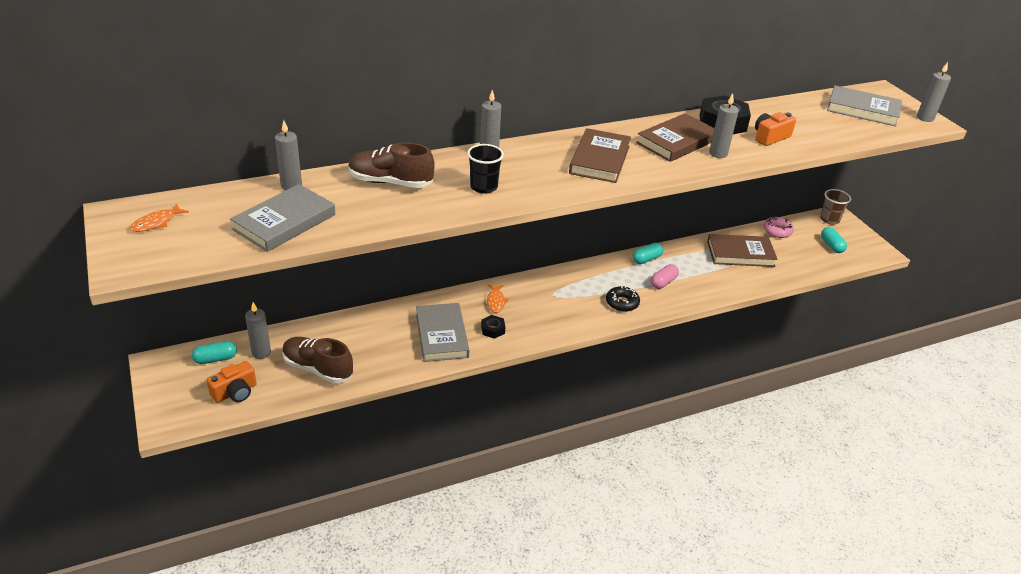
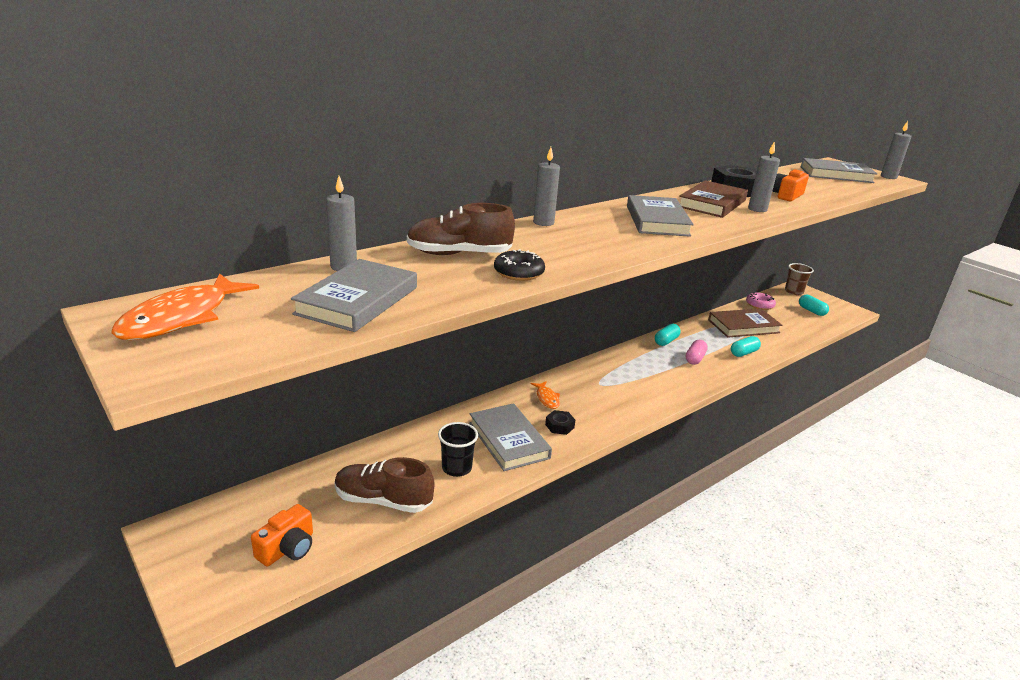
camera: 15 degrees left, 10 degrees down
(156, 223) = (181, 318): orange fish -> orange fish, size x1.90
(215, 359) = (246, 512): turquoise capsule -> turquoise capsule (743, 353)
(261, 353) = (304, 494): grey candle -> none
(483, 187) = (564, 250): black cup -> black cup (456, 468)
(600, 159) = (657, 221): brown book -> grey book
(622, 303) = (670, 382): black donut -> black donut (518, 273)

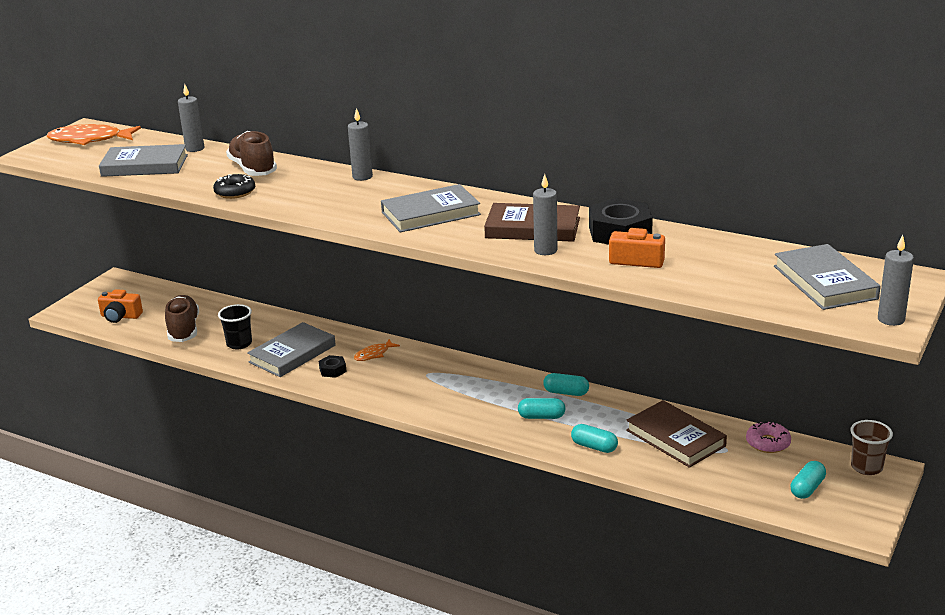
camera: 70 degrees right, 0 degrees up
(695, 358) = (541, 417): pink capsule -> turquoise capsule

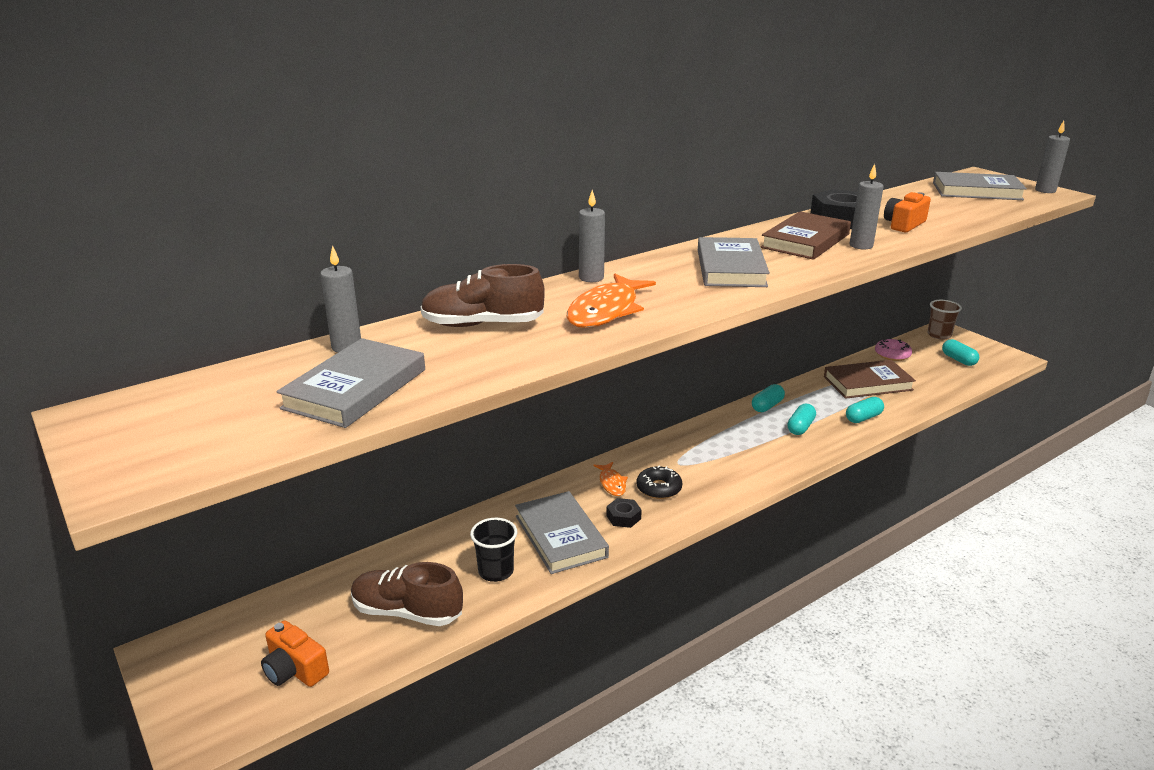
camera: 65 degrees left, 0 degrees up
(89, 140) = (158, 418): orange fish -> orange fish (606, 311)
(120, 316) = (295, 669): orange camera -> orange camera turned 90 degrees clockwise
(235, 192) = (548, 345): black donut -> black donut (659, 488)

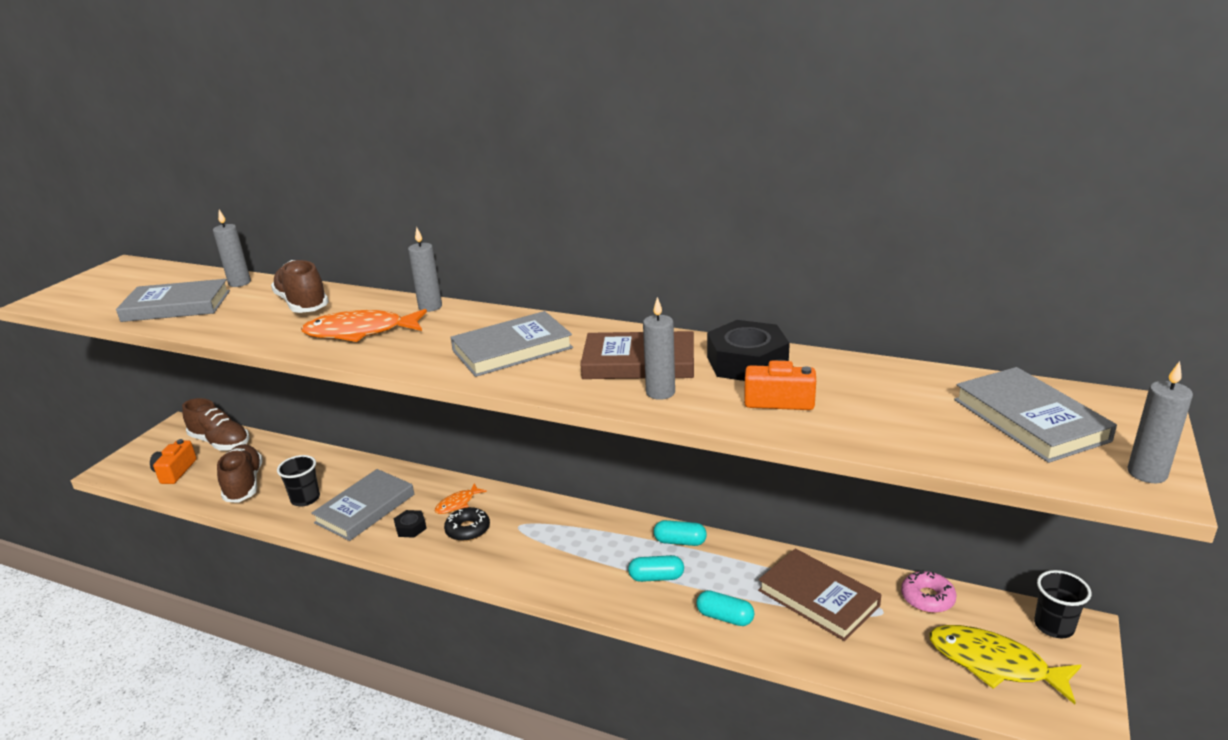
camera: 60 degrees right, 0 degrees up
(273, 617) = (220, 442): none -> brown shoe
(939, 335) = (1054, 626): brown cup -> black cup
(958, 360) = (994, 664): turquoise capsule -> yellow fish

